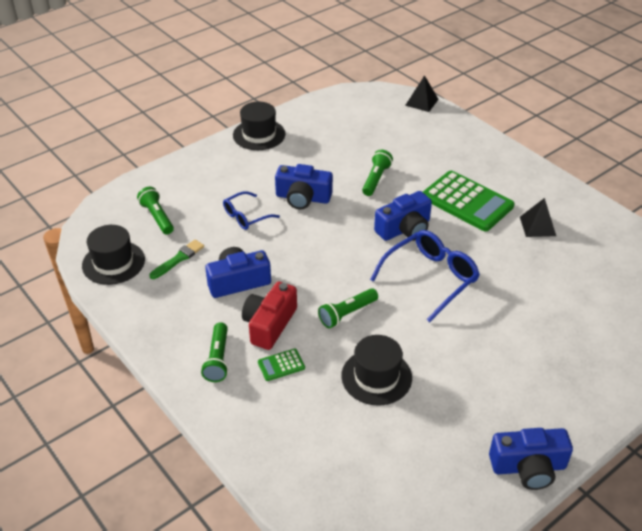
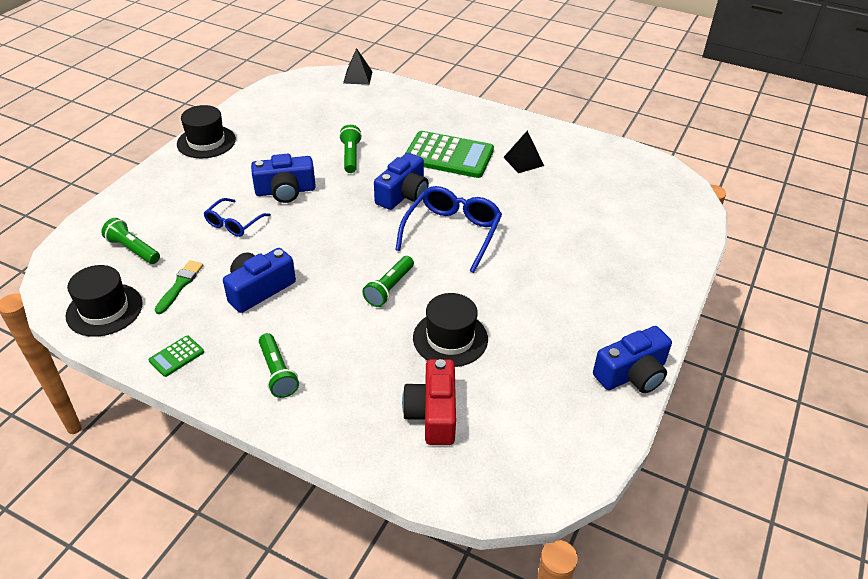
camera: 25 degrees left, 0 degrees up
(269, 324) = (315, 322): red camera -> red camera (433, 413)
(281, 365) = (348, 357): green calculator -> green calculator (176, 356)

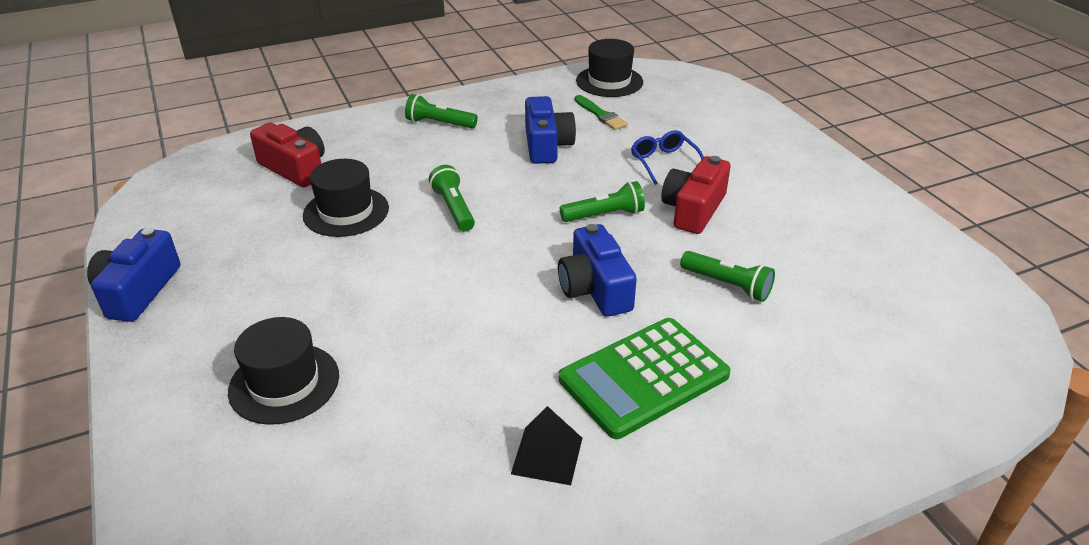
camera: 130 degrees right, 5 degrees down
(133, 249) = (679, 108): green flashlight -> green flashlight (604, 215)
(176, 356) = (516, 94): green calculator -> none
(206, 142) = (857, 193): black hat -> black hat (284, 383)
(285, 191) = (693, 209): blue camera -> red camera
(358, 77) = (992, 401): black pyramid -> none
(452, 233) = (479, 289): blue glasses -> none

